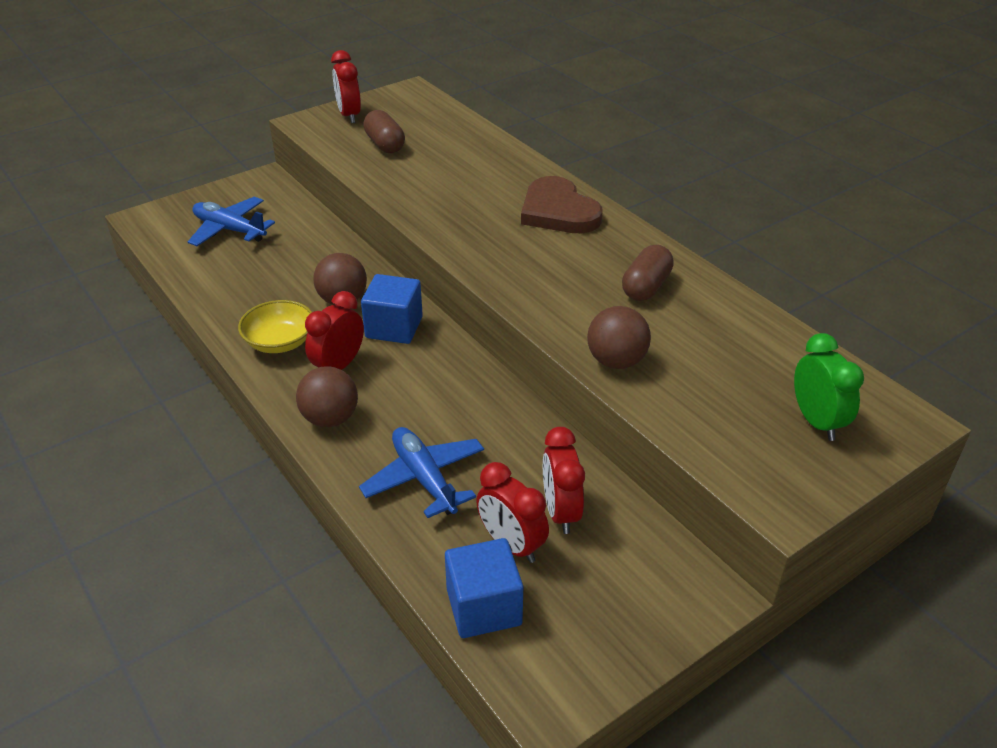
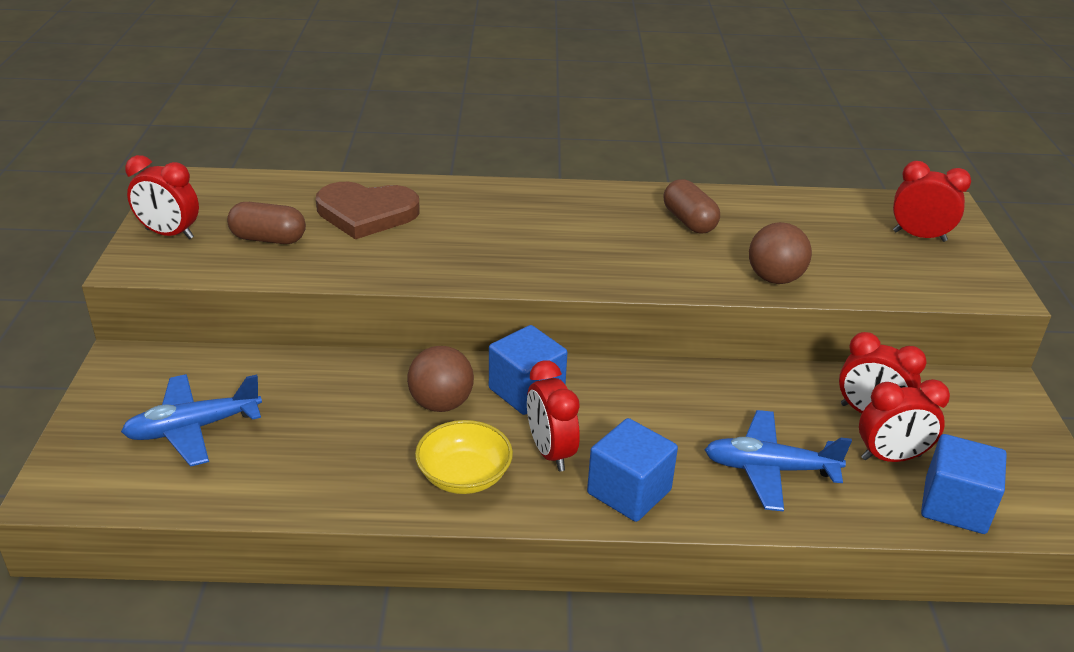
camera: 55 degrees left, 5 degrees down
(330, 418) = (629, 492): brown ball -> blue cube
(558, 211) = (527, 207): brown heart -> brown heart (366, 213)
(816, 421) = (919, 236): green clock -> red clock

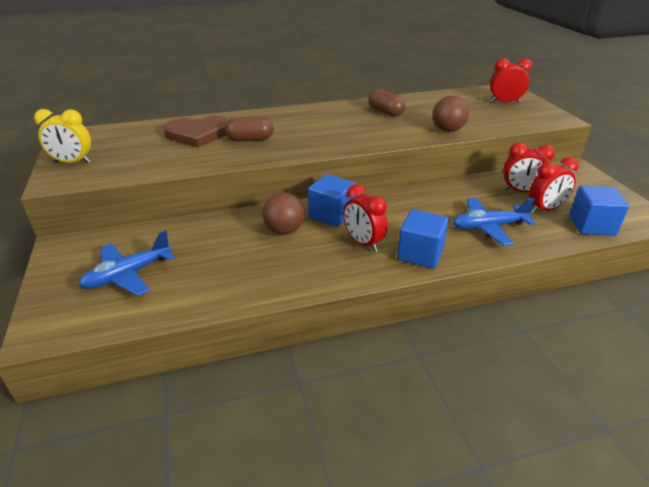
camera: 15 degrees left, 0 degrees up
(169, 234) = (72, 162): red clock -> yellow clock
(268, 239) = (141, 155): brown capsule -> brown capsule (250, 139)
(464, 476) = (319, 266): yellow bowl -> none

